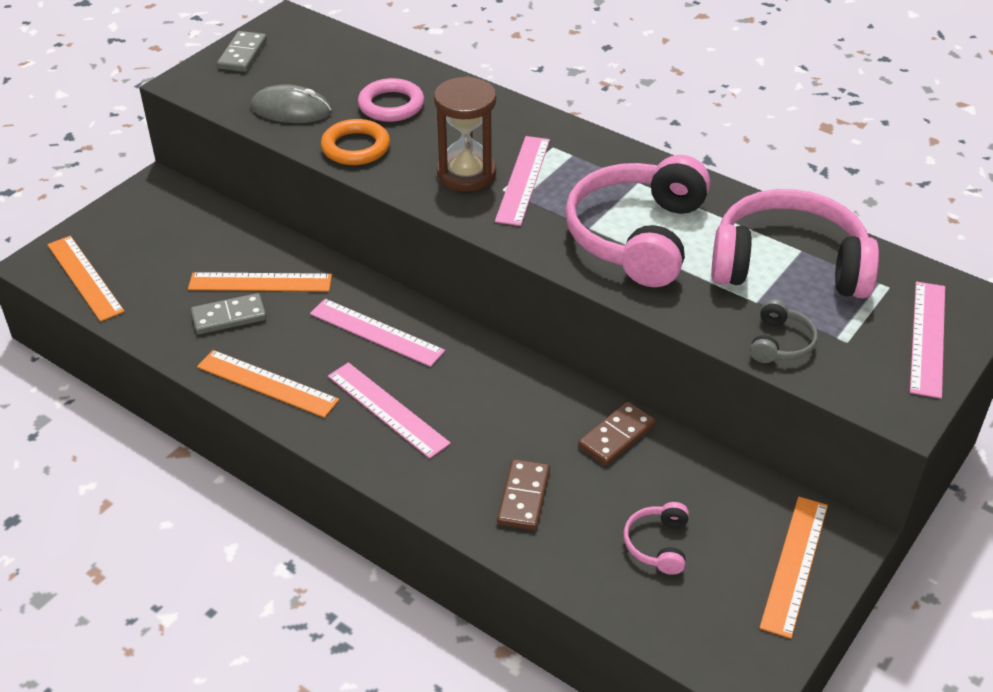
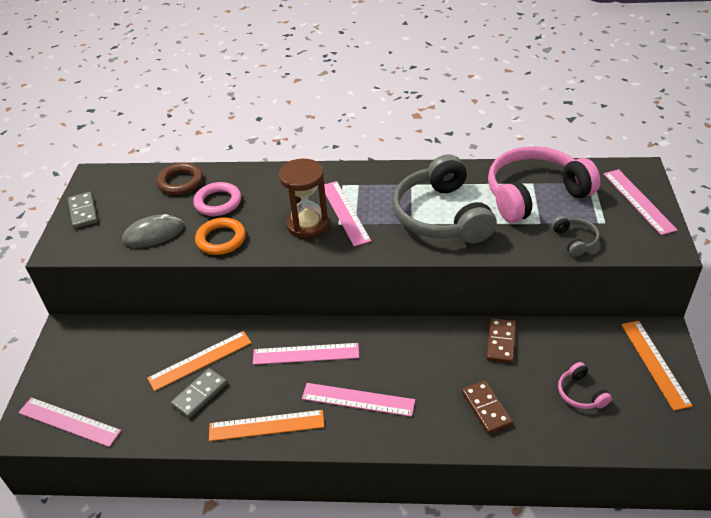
camera: 30 degrees left, 0 degrees up
(85, 277) = (69, 422): orange ruler -> pink ruler
(372, 65) = (180, 182): none -> brown ring
(637, 236) = (441, 216): pink headphones -> grey headphones

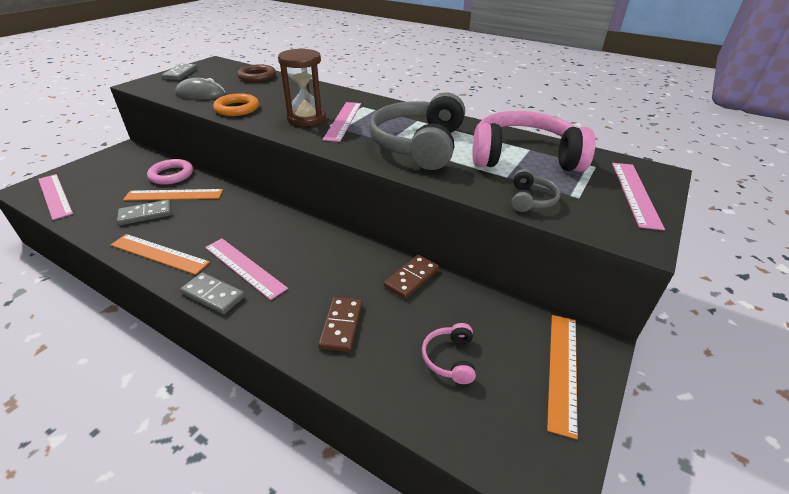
camera: 25 degrees right, 5 degrees down
(218, 202) = (264, 91): pink ring -> pink ring (171, 175)
(306, 354) = (246, 220): pink ruler -> none
(361, 436) = (213, 295): none -> grey domino

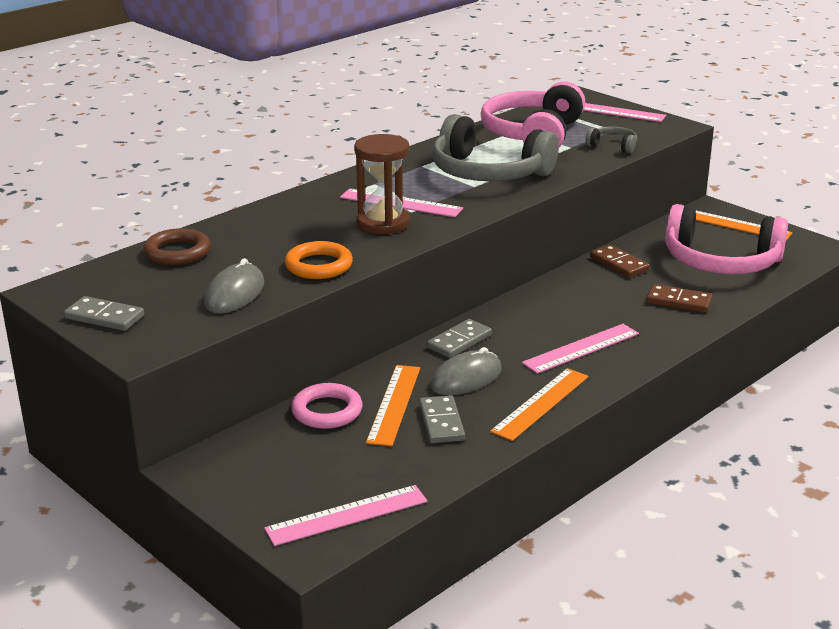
camera: 75 degrees left, 10 degrees down
(203, 217) = (466, 378): none -> grey mouse
(213, 295) = (625, 365): grey domino -> grey domino (459, 341)
(449, 358) = (720, 261): pink headphones -> pink headphones, size x2.32

